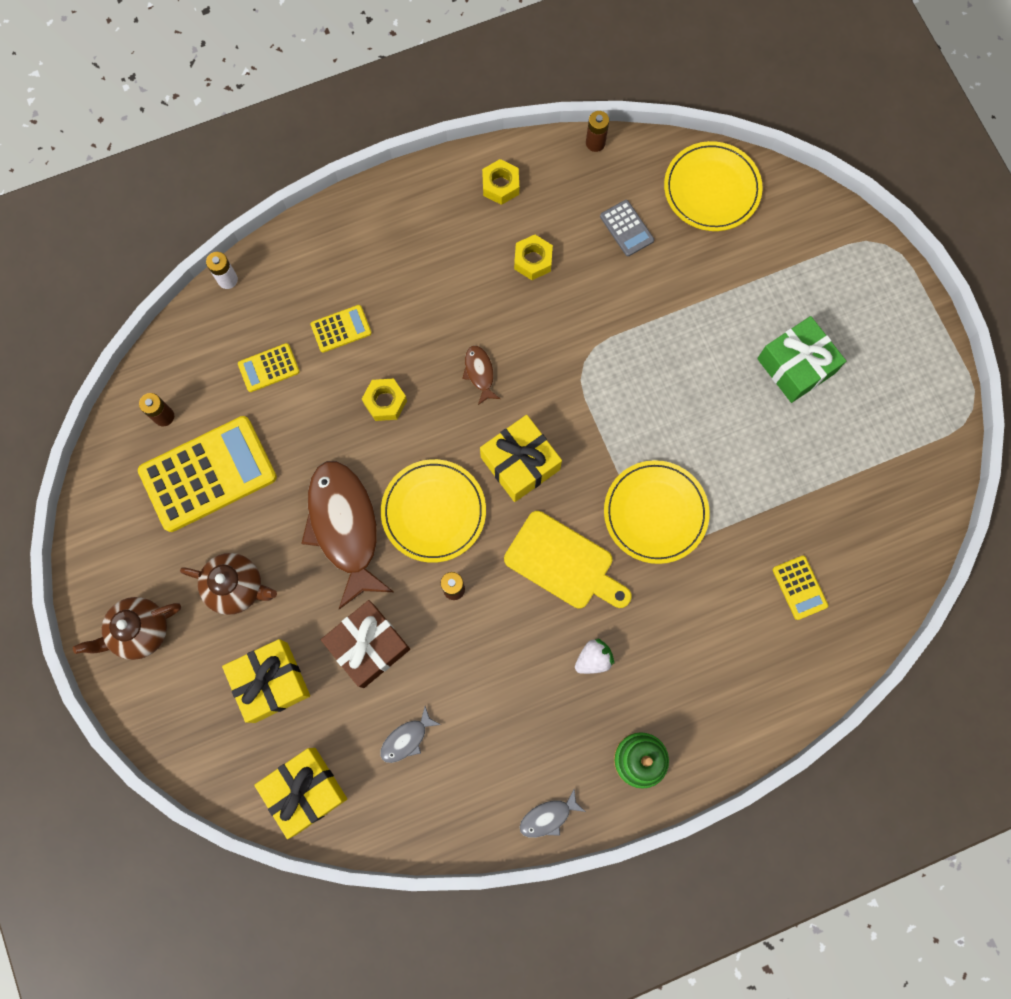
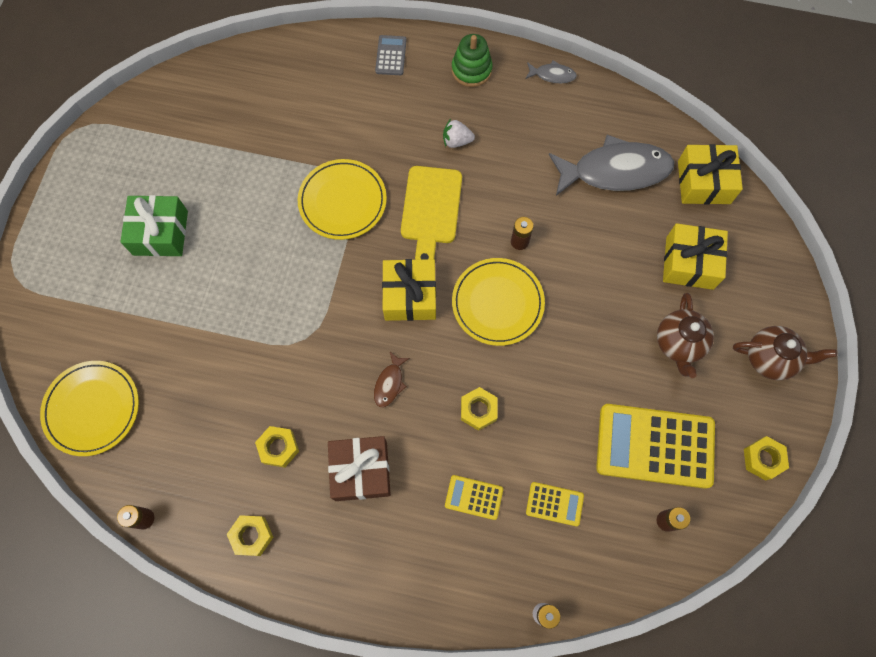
camera: 145 degrees left, 5 degrees down
(103, 526) = (762, 459): none -> yellow nut
(237, 587) = (678, 343): brown teapot -> brown teapot turned 135 degrees counterclockwise
(345, 527) = (571, 334): brown fish -> none
(368, 646) = (605, 243): brown gift -> brown gift (361, 471)
(406, 739) = (615, 171): grey fish -> grey fish, size x2.32
(564, 563) = (431, 210): yellow cutting board -> yellow cutting board turned 150 degrees counterclockwise
(626, 228) = (185, 423): grey calculator -> grey calculator (391, 56)
(799, 587) = (289, 98): yellow calculator -> none

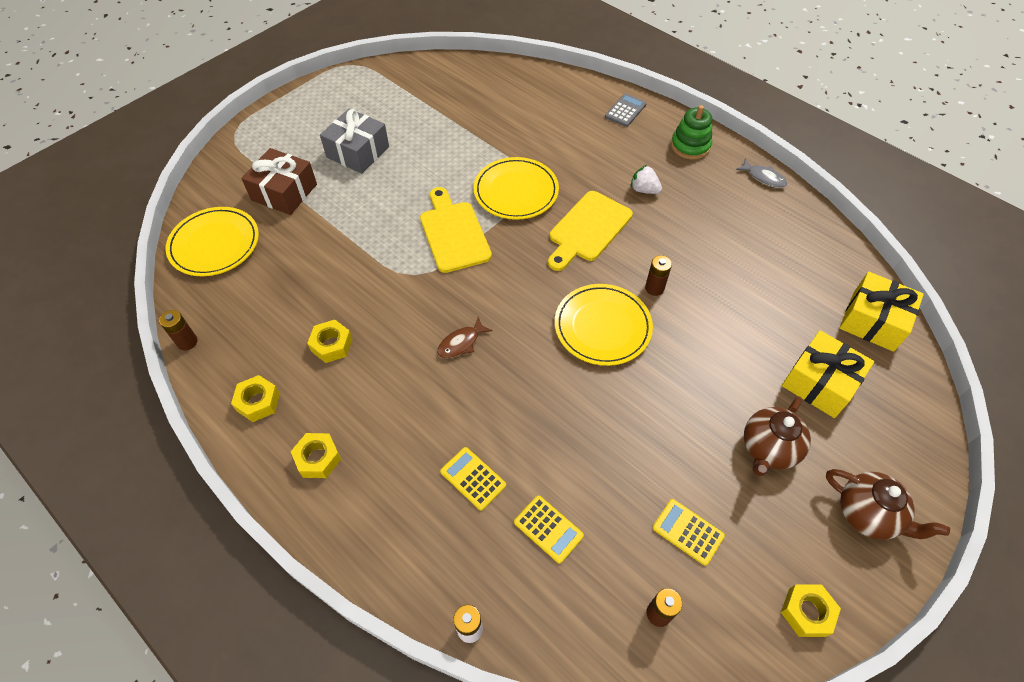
camera: 30 degrees right, 15 degrees down
(160, 233) = (358, 152): green gift -> grey gift
(313, 276) = (453, 233): none -> yellow cutting board
(361, 471) = (386, 400): brown gift -> brown gift (284, 192)
(410, 296) = (526, 284): yellow gift -> none
(478, 410) = (527, 405): yellow nut -> yellow nut (318, 458)
(615, 171) = (783, 273): grey fish -> none
(655, 446) = (687, 532): yellow calculator -> yellow calculator, size x0.46

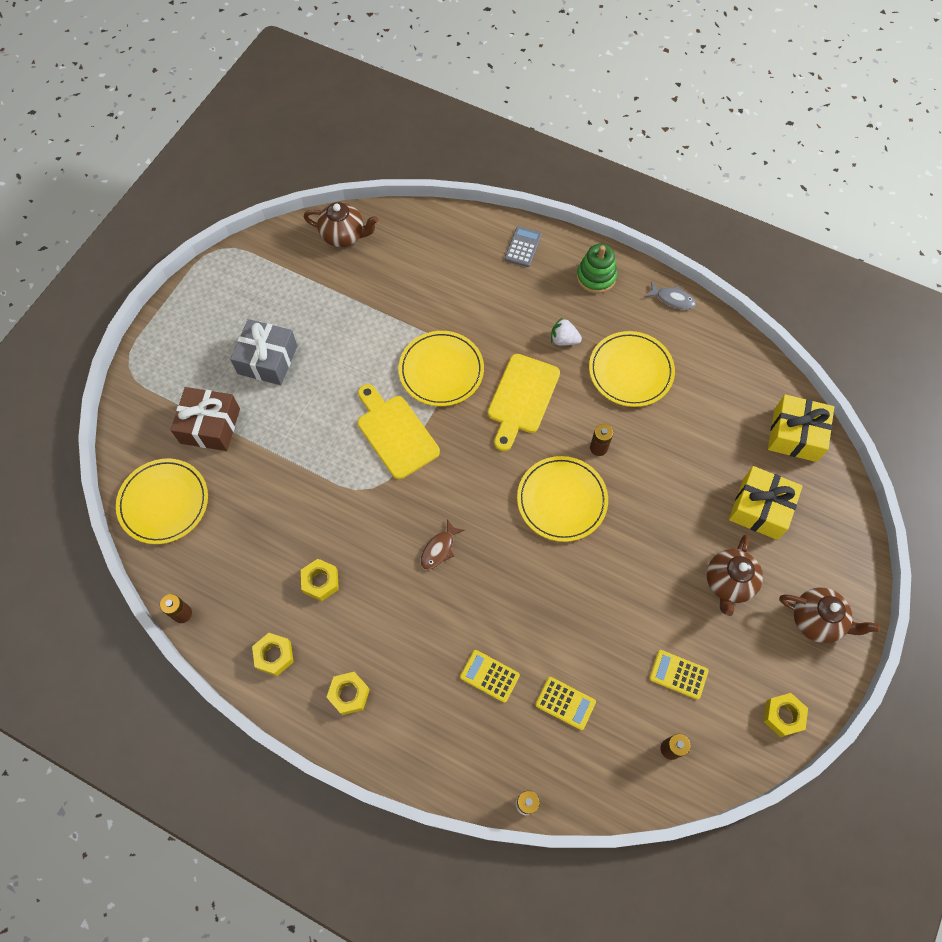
camera: 15 degrees left, 10 degrees up
(463, 74) = (344, 236): none -> brown teapot
(705, 228) = (630, 371): none -> yellow plate

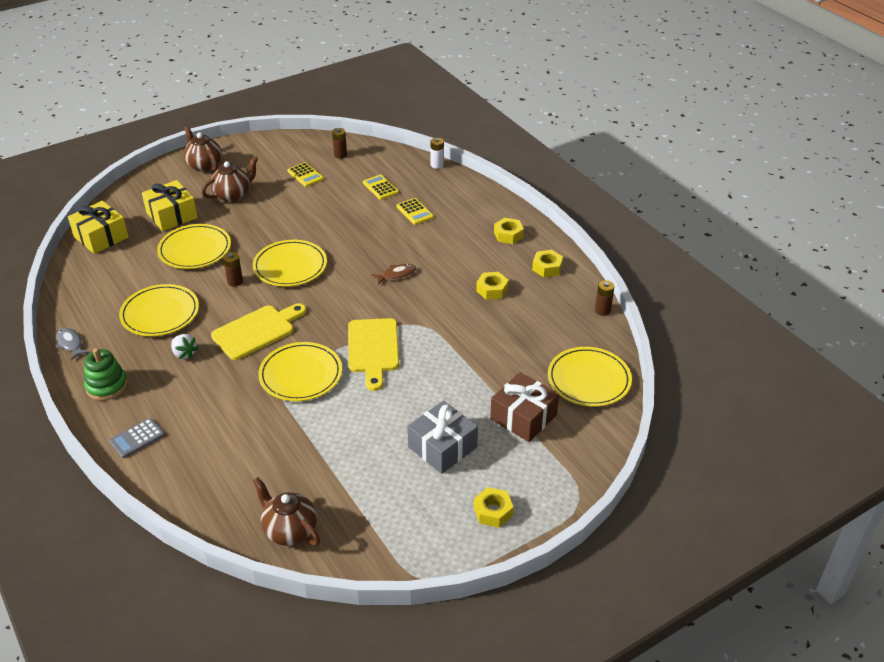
camera: 150 degrees left, 25 degrees down
(682, 470) = (195, 249): none -> yellow plate
(783, 715) = (268, 144): yellow nut -> yellow nut (493, 511)

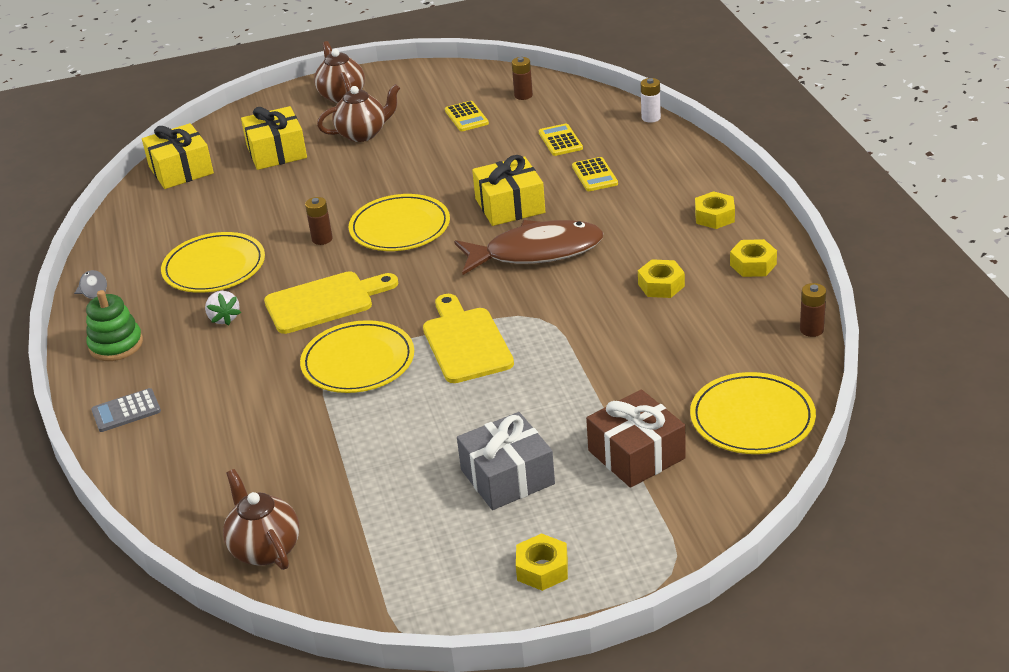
camera: 20 degrees right, 5 degrees down
(195, 249) = (288, 195): yellow plate -> none
(364, 241) = (510, 206): none -> yellow gift
(373, 349) = (465, 342): yellow cutting board -> yellow cutting board turned 150 degrees clockwise
(396, 275) = (536, 252): brown fish -> brown fish, size x2.32

